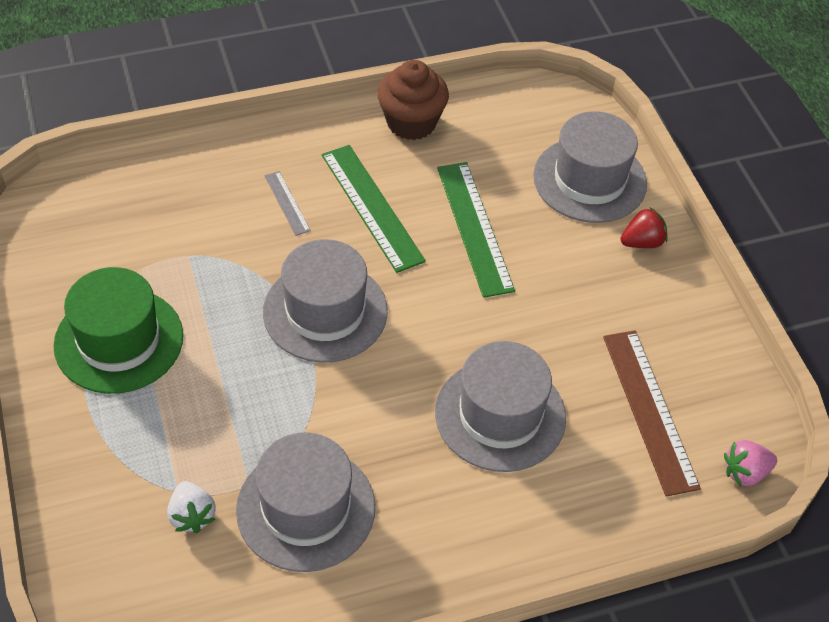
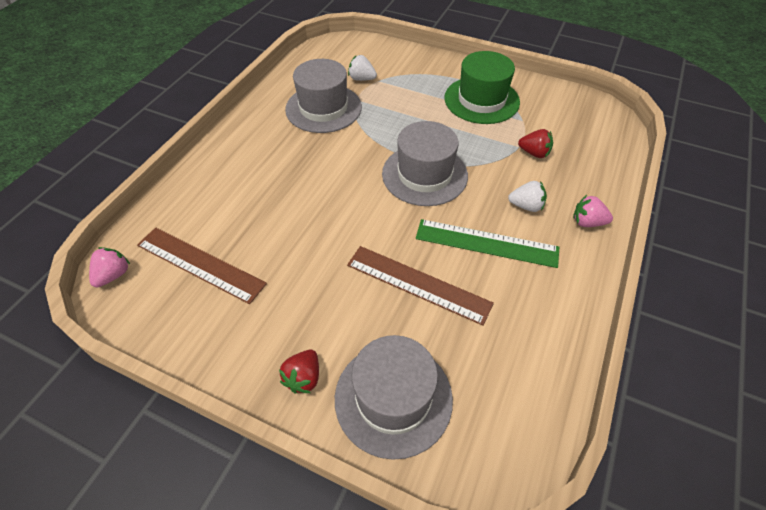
camera: 135 degrees right, 0 degrees up
(188, 236) = (534, 153): none -> red strawberry
(264, 149) = (587, 222): none -> pink strawberry
(287, 203) = (526, 206): grey ruler -> white strawberry
(411, 122) = (556, 322): brown cupcake -> none
(474, 228) = (418, 284): green ruler -> brown ruler
(500, 415) = (282, 199): grey hat -> none

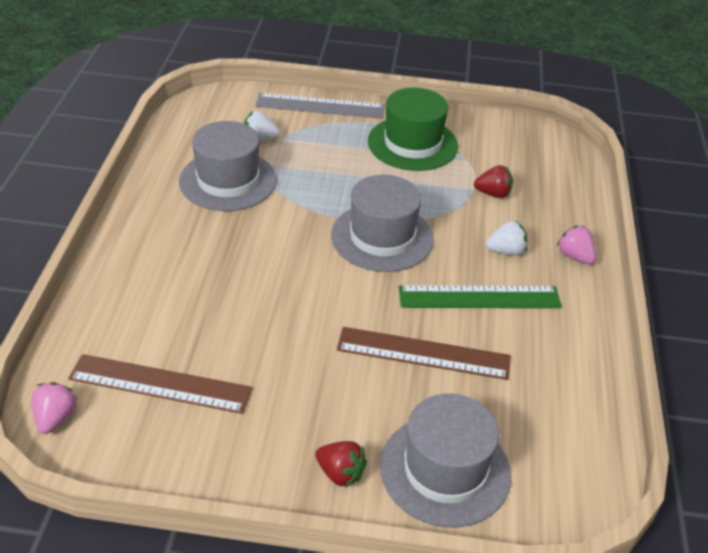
camera: 20 degrees left, 10 degrees down
(303, 378) = (340, 473): red strawberry -> red strawberry turned 60 degrees counterclockwise
(419, 59) = (320, 106): none -> grey ruler
(587, 222) = (574, 256): pink strawberry -> pink strawberry turned 60 degrees clockwise

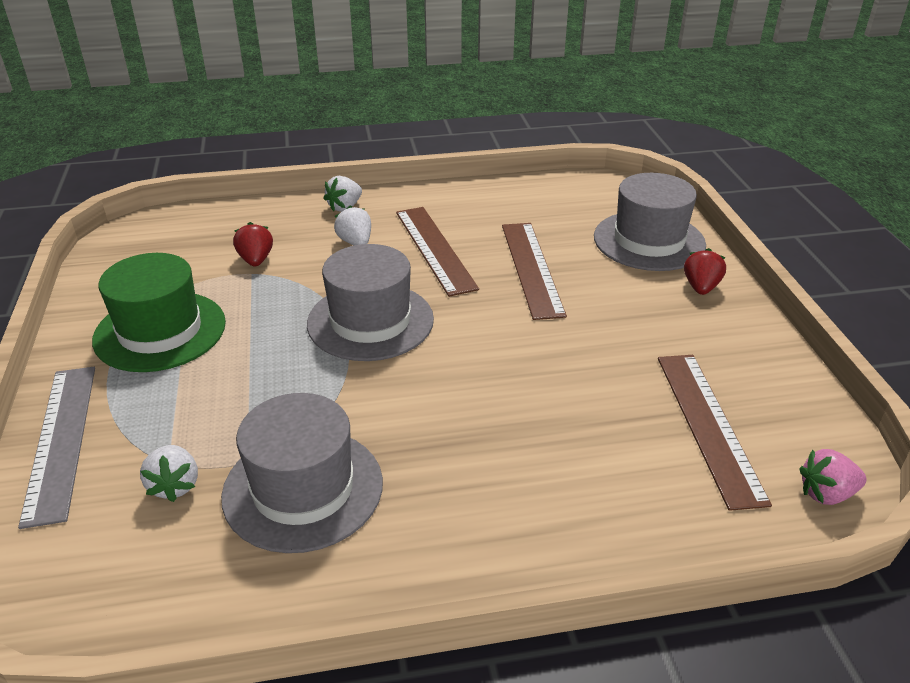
camera: 105 degrees left, 5 degrees down
(479, 297) = (434, 249): green ruler -> brown ruler
(574, 256) = (345, 207): pink strawberry -> white strawberry

